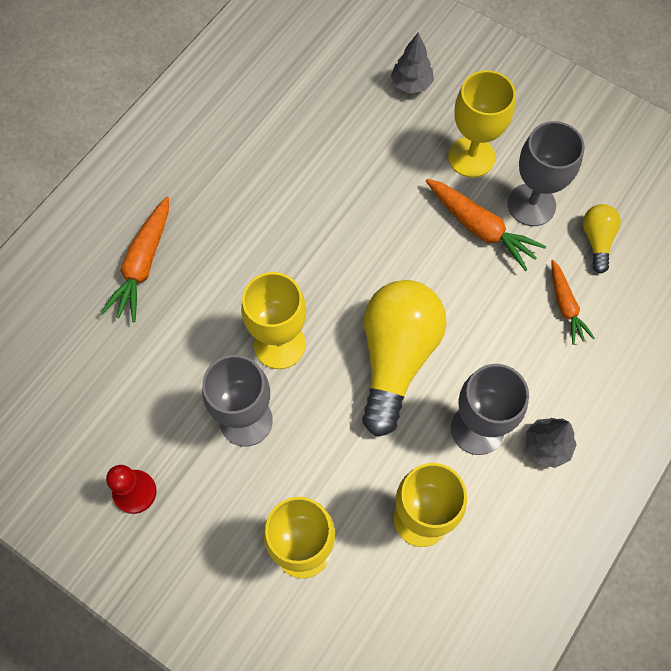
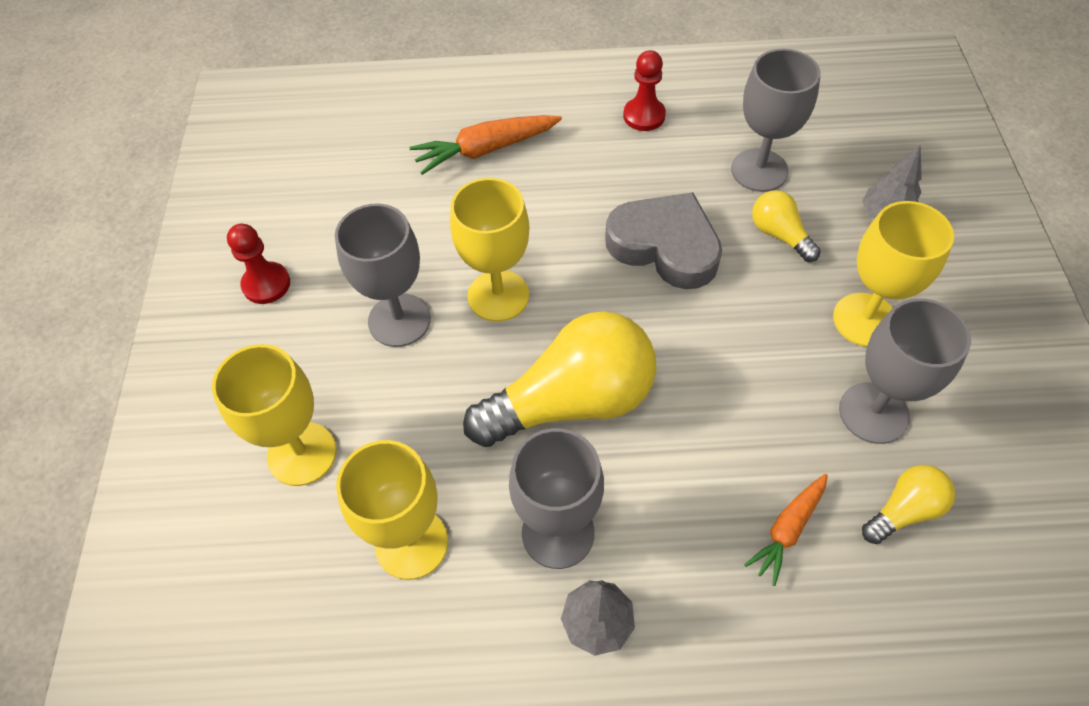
camera: 55 degrees right, 10 degrees down
(207, 146) = (644, 116): none -> red pawn
(316, 118) = (759, 170): none -> grey goblet
(327, 218) = (665, 246): none -> grey heart
(375, 149) = (779, 235): none -> yellow light bulb
(480, 228) = (793, 382): orange carrot -> none

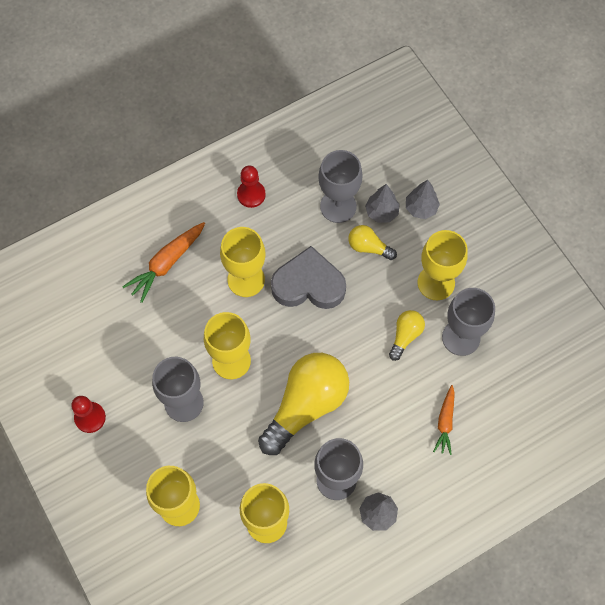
camera: 30 degrees left, 10 degrees up
(579, 207) = (246, 279): none -> yellow goblet
(821, 200) = (381, 212): none -> grey tree
(903, 510) = (494, 385): yellow light bulb -> yellow light bulb (405, 336)

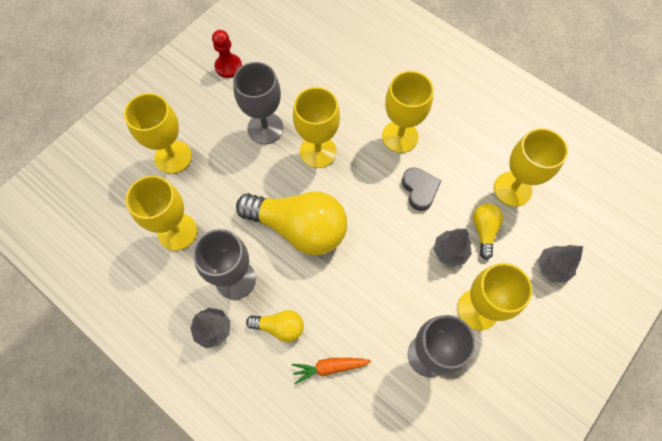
camera: 70 degrees right, 0 degrees up
(166, 264) = (386, 72): orange carrot -> none
(251, 195) = (484, 112): red pawn -> none
(308, 284) = (419, 190): grey heart -> grey heart, size x0.59
(338, 206) = (512, 189): grey goblet -> yellow goblet
(381, 212) = (527, 231): grey tree -> grey tree (450, 252)
(405, 336) = (406, 297): yellow light bulb -> yellow light bulb (279, 327)

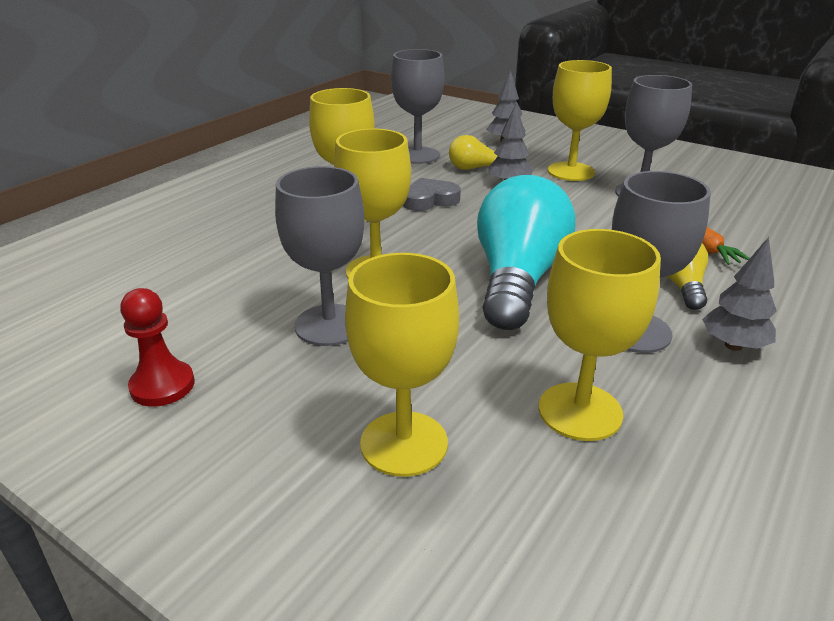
camera: 95 degrees left, 35 degrees down
(299, 228) = (517, 280): yellow light bulb -> turquoise light bulb
(512, 189) = (417, 155): yellow goblet -> grey goblet

